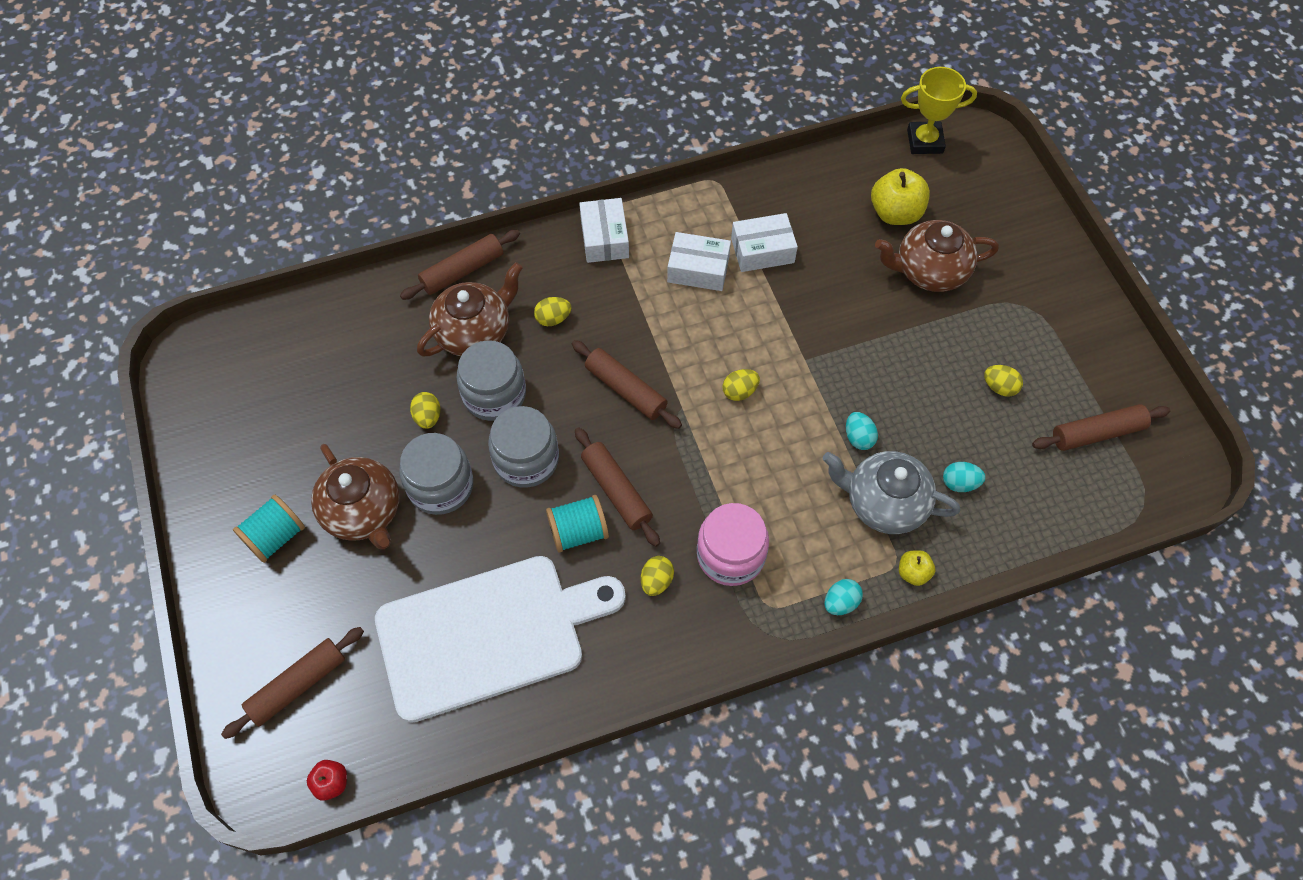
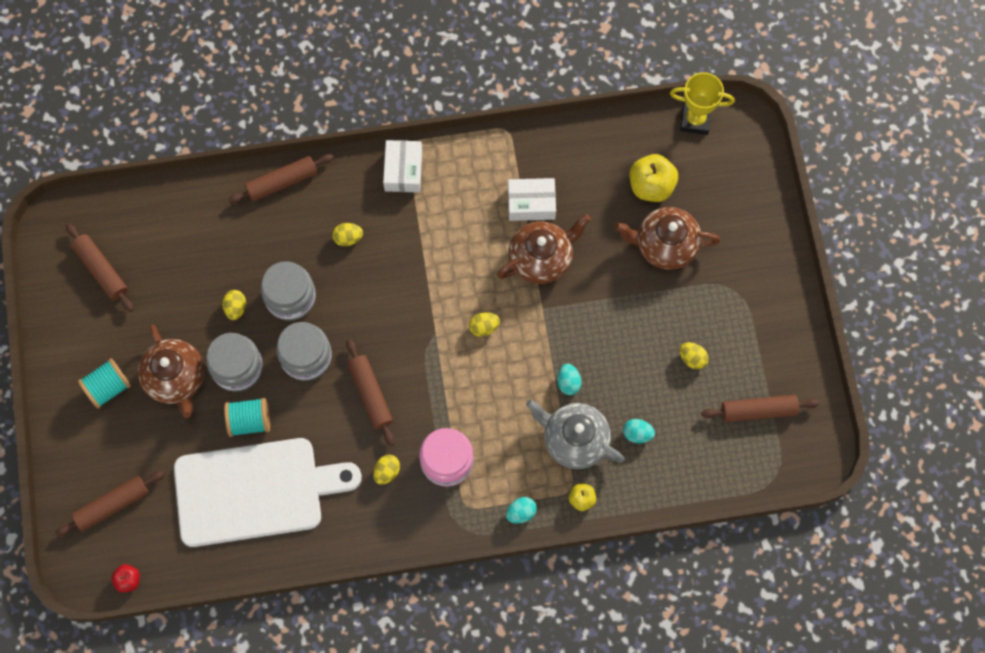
camera: 10 degrees right, 10 degrees up
(475, 332) = (283, 240): brown teapot -> brown teapot (541, 258)
(578, 532) = (335, 423): turquoise spool -> turquoise spool (249, 421)
(626, 389) = (394, 310): brown rolling pin -> brown rolling pin (101, 270)
(698, 269) = (474, 212): white box -> none

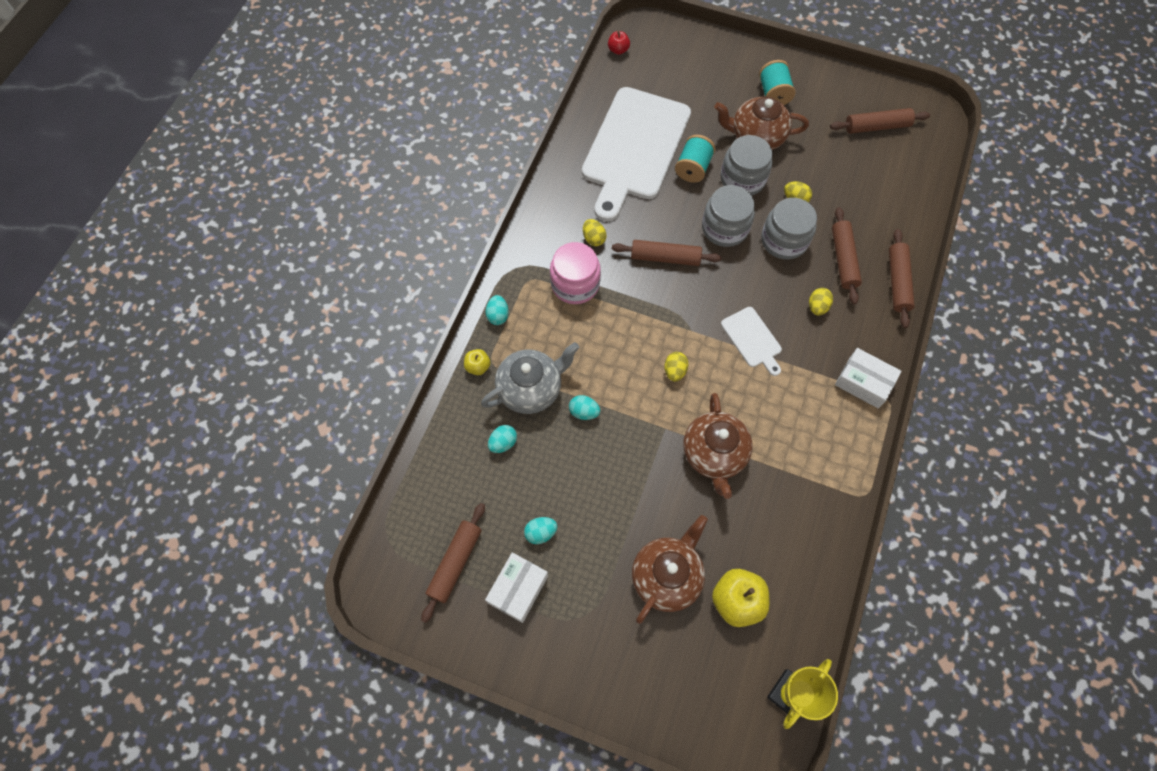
camera: 120 degrees right, 5 degrees down
(112, 505) = (679, 62): brown rolling pin -> brown rolling pin (843, 259)
(413, 277) = (752, 339): none -> white cutting board
(531, 203) = (775, 475): white box -> white box (518, 589)
(692, 358) = (541, 532): yellow egg -> turquoise egg

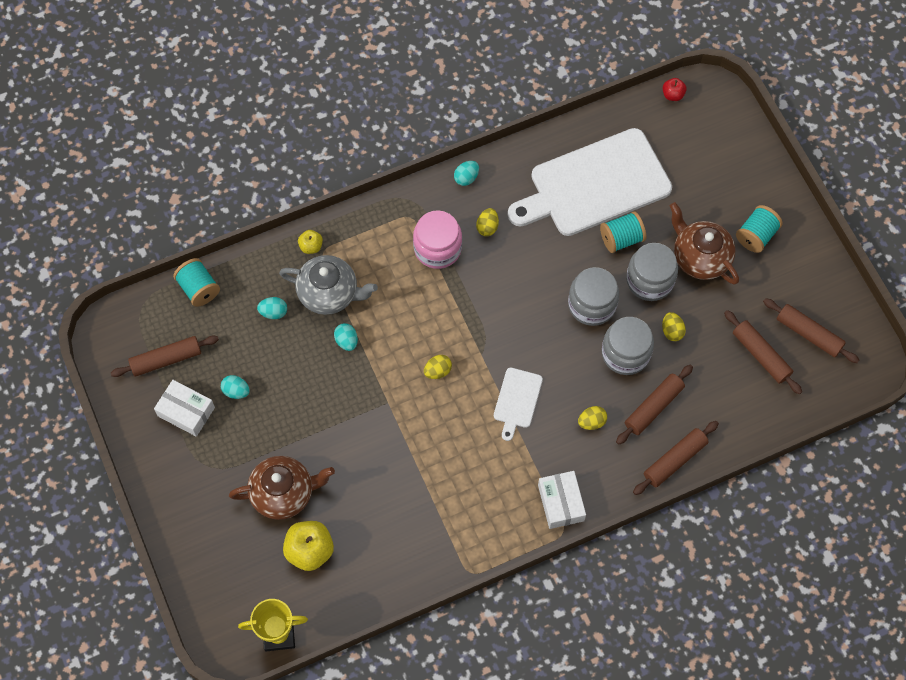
camera: 45 degrees right, 0 degrees up
(421, 480) = (199, 289): none -> turquoise spool
(498, 315) = (361, 223): turquoise egg -> turquoise egg (466, 178)
(518, 589) = (186, 411): white box -> white box turned 45 degrees clockwise
(665, 257) = (522, 287): brown rolling pin -> brown rolling pin (761, 355)
(714, 454) = (400, 449): brown teapot -> none

